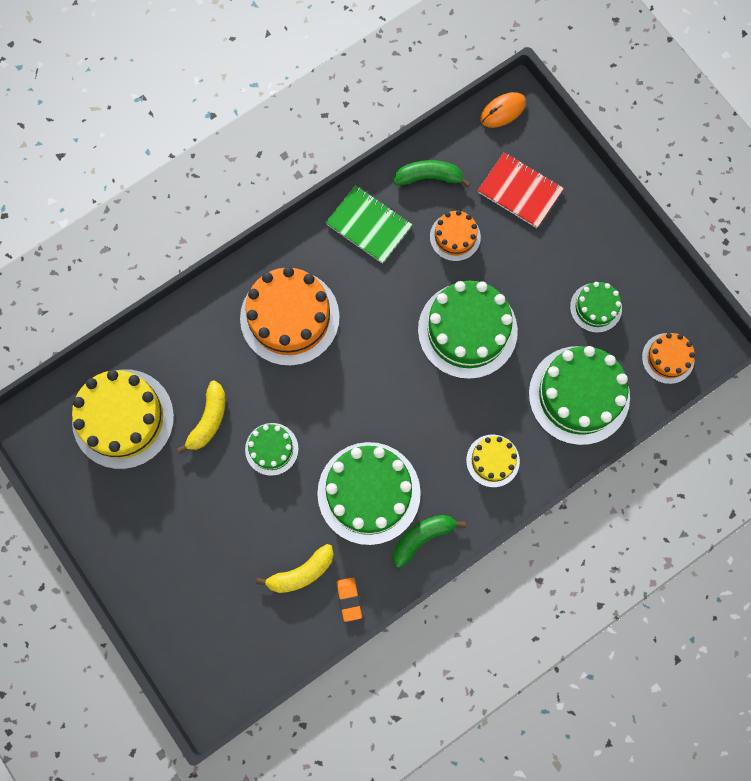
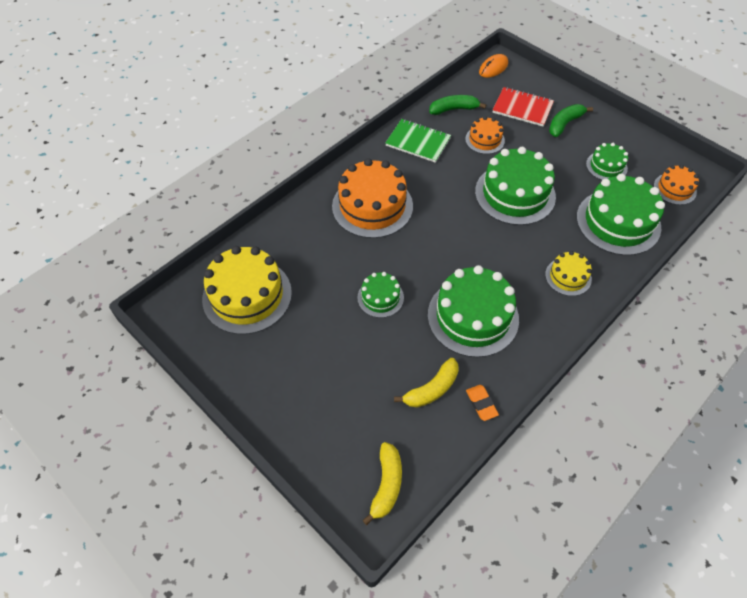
camera: 10 degrees left, 20 degrees down
(208, 420) = (321, 285): yellow banana -> yellow banana (386, 485)
(422, 537) = (530, 343): green banana -> green banana (564, 124)

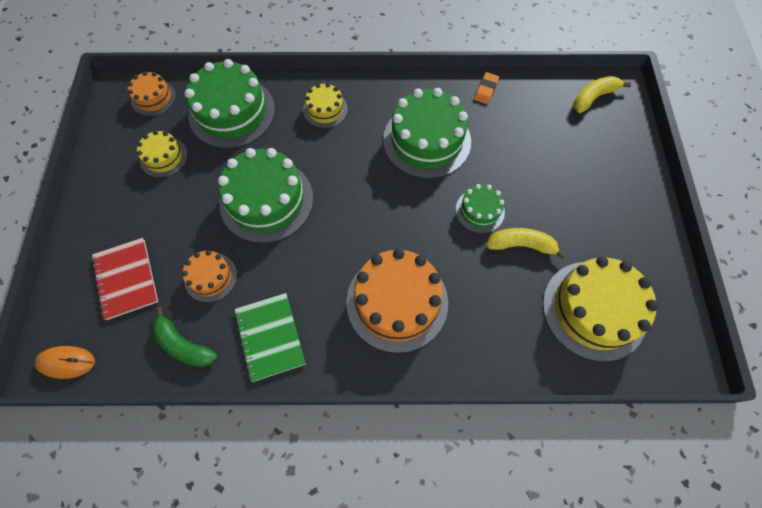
camera: 135 degrees left, 10 degrees up
(431, 389) = (509, 122): yellow banana -> yellow banana (521, 245)
(564, 124) = (123, 225): green banana -> none
(606, 166) = (163, 157): green cake -> yellow cake

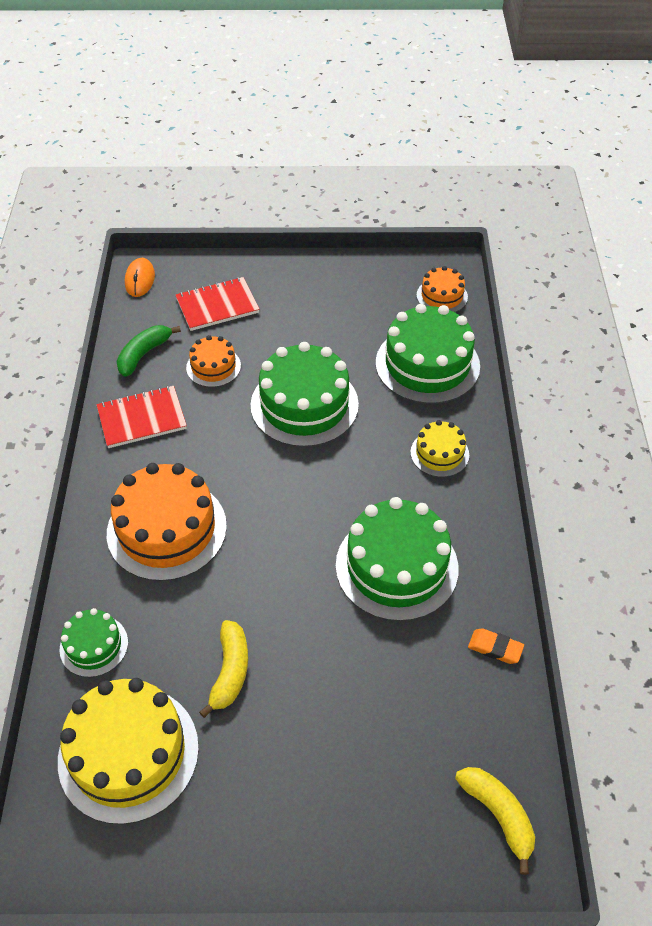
camera: 90 degrees right, 15 degrees down
(163, 157) = (361, 314): yellow cake -> none
(270, 337) = (142, 419): green notebook -> red notebook
(480, 210) = (284, 625): green cake -> green cake (94, 645)

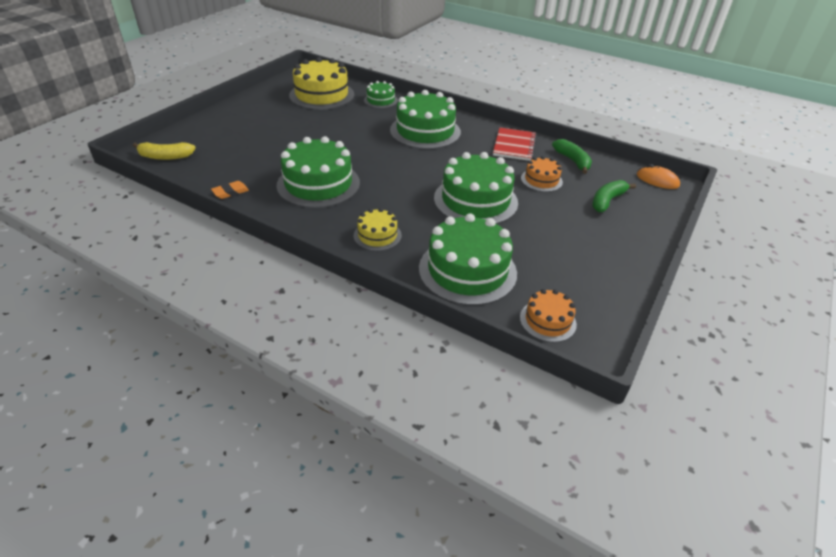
camera: 120 degrees right, 10 degrees down
(166, 529) = (425, 131): orange cake -> green cake
(217, 306) = (607, 201): red notebook -> green banana
(230, 671) = (326, 123): yellow banana -> none

